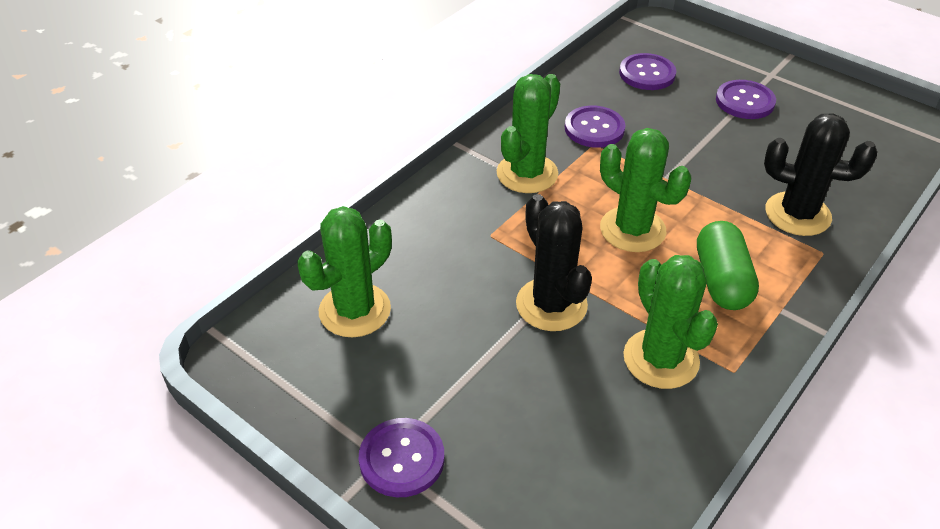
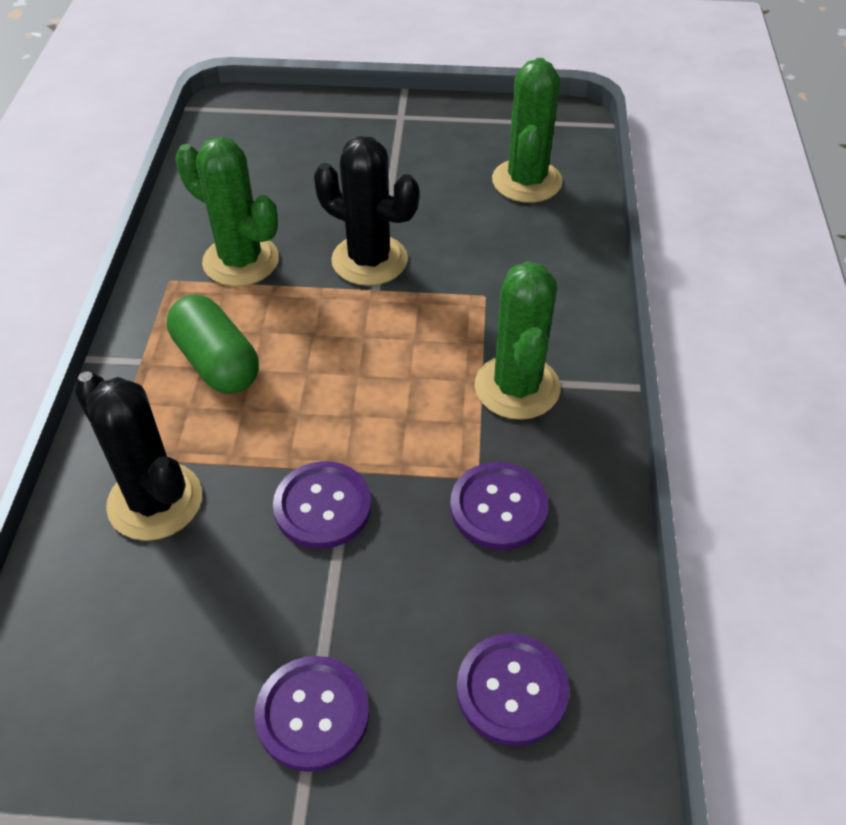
camera: 145 degrees right, 5 degrees up
(402, 459) = (388, 120): purple button -> purple button (323, 506)
(632, 230) = (345, 375): green cactus -> none
(797, 214) = (155, 501): black cactus -> black cactus turned 60 degrees clockwise

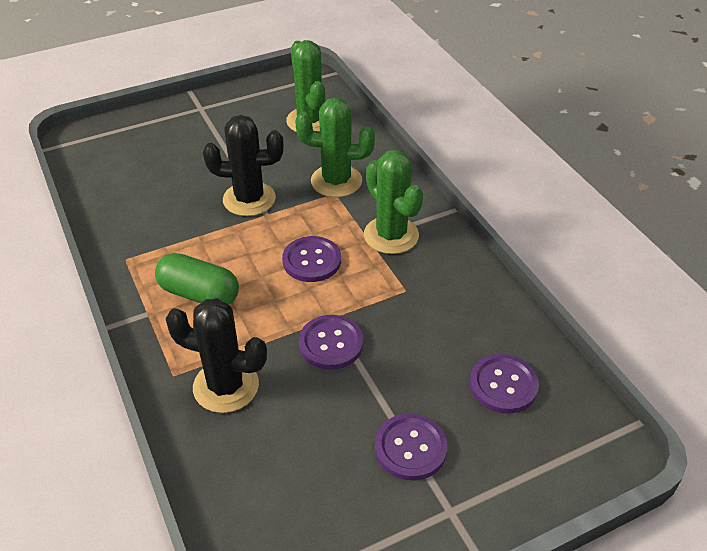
camera: 30 degrees left, 5 degrees down
(241, 261) = (165, 230): green cactus -> green cactus (336, 181)
(498, 507) = (428, 301): purple button -> purple button (312, 260)

